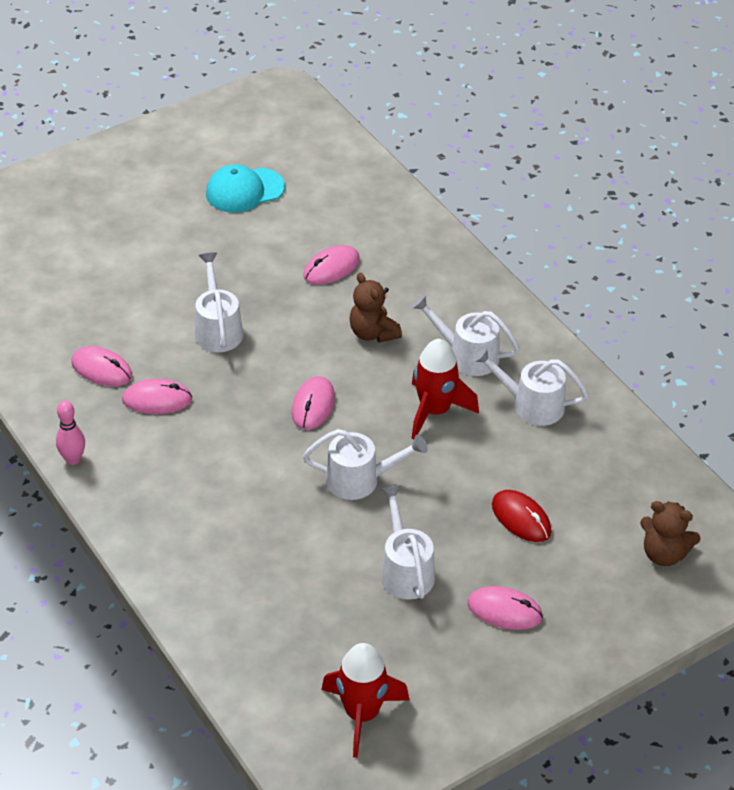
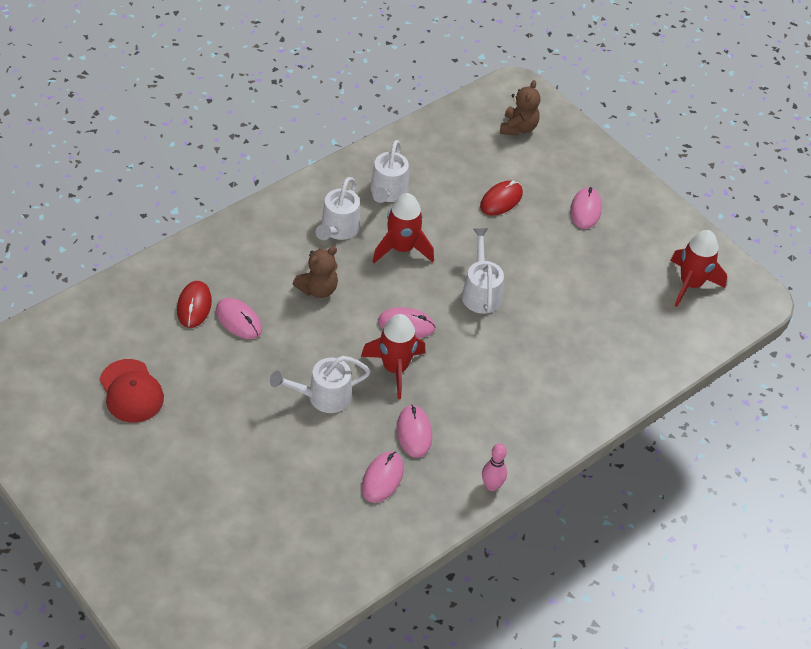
camera: 100 degrees left, 5 degrees up
(244, 190) = (131, 391): turquoise cap -> red cap
(249, 390) = (395, 368): none -> red rocket
(354, 235) = (194, 306): none -> red mouse
(405, 569) = (561, 264): white watering can -> none

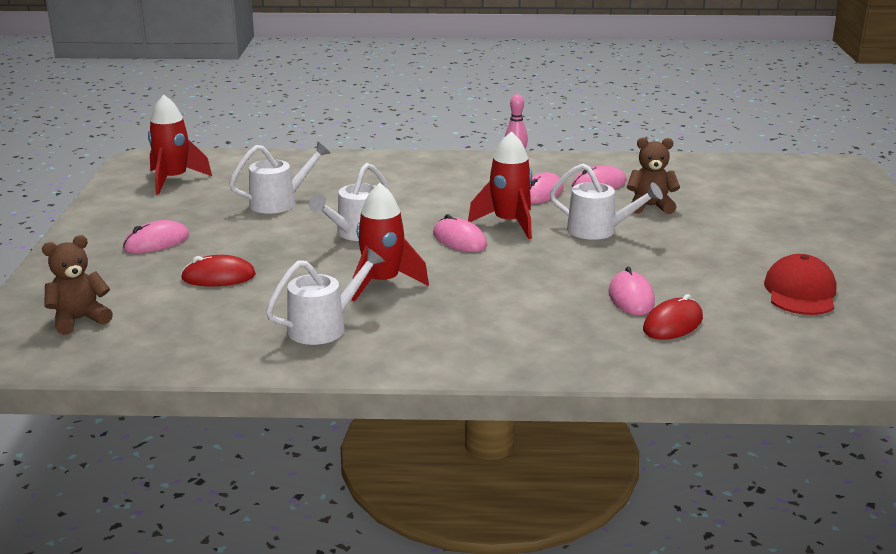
camera: 135 degrees left, 25 degrees down
(318, 289) = (515, 288): brown teddy bear -> brown teddy bear (650, 206)
(338, 230) = (429, 320): white watering can -> white watering can (280, 202)

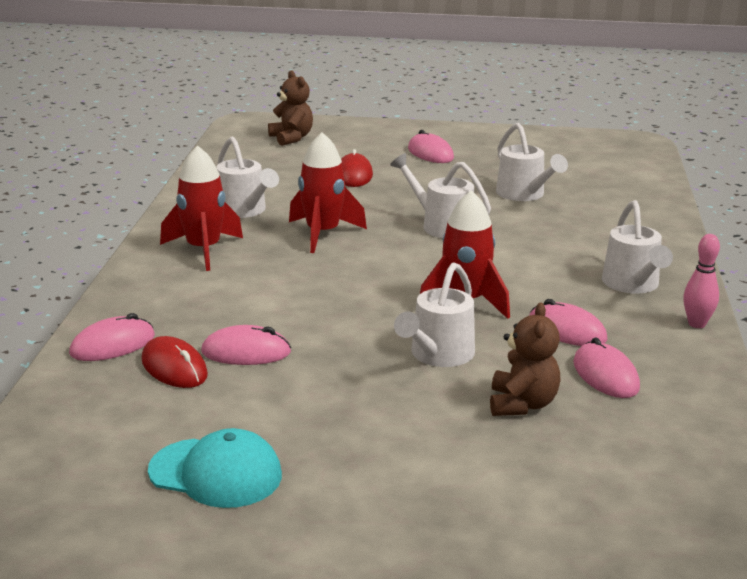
camera: 95 degrees right, 0 degrees up
(173, 180) = (581, 154): red rocket -> red rocket (203, 250)
(459, 240) = (419, 273): pink mouse -> pink mouse (112, 345)
(460, 172) = (633, 285): none -> white watering can
(800, 292) = (216, 473): red cap -> turquoise cap

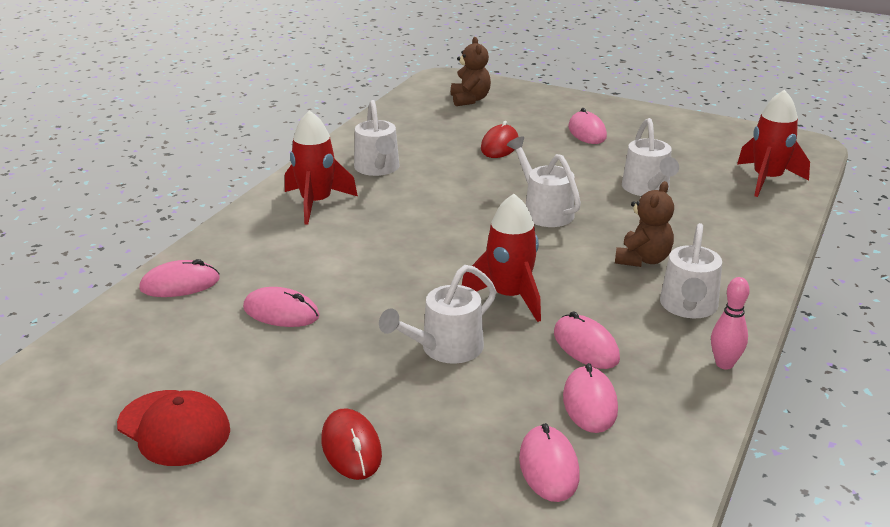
camera: 20 degrees right, 5 degrees up
(174, 368) = (213, 316): red mouse -> red mouse (351, 447)
(216, 473) = (174, 428): turquoise cap -> red cap
(322, 234) = (429, 203): red rocket -> red rocket (767, 179)
(522, 404) = (486, 418): brown teddy bear -> brown teddy bear (643, 259)
(608, 432) = (548, 467): none -> pink mouse

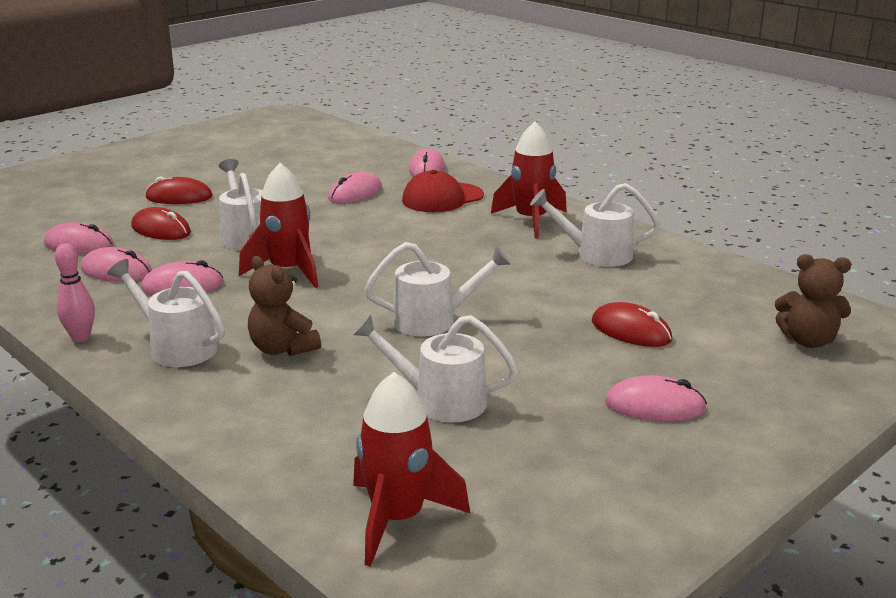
camera: 110 degrees right, 5 degrees down
(174, 428) = (258, 160): red cap -> red cap (442, 198)
(464, 418) = (161, 229): none -> red mouse

